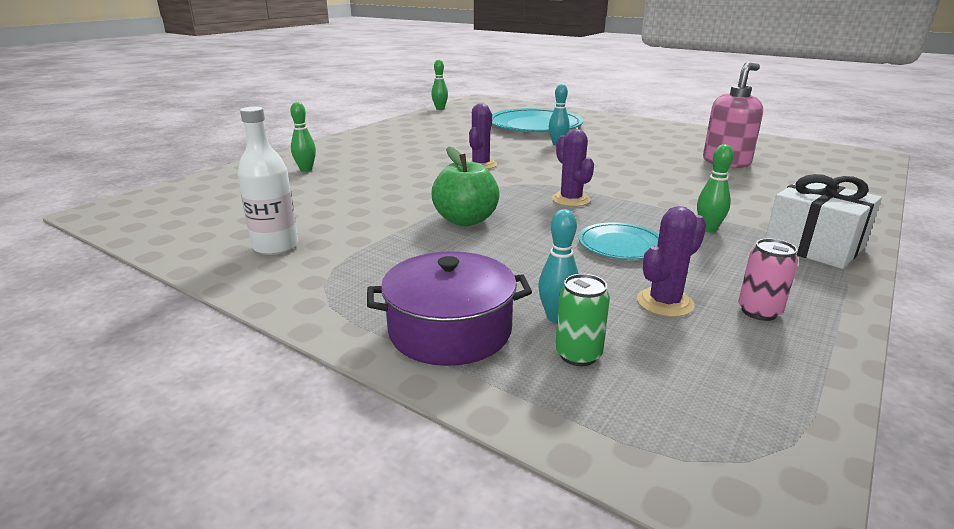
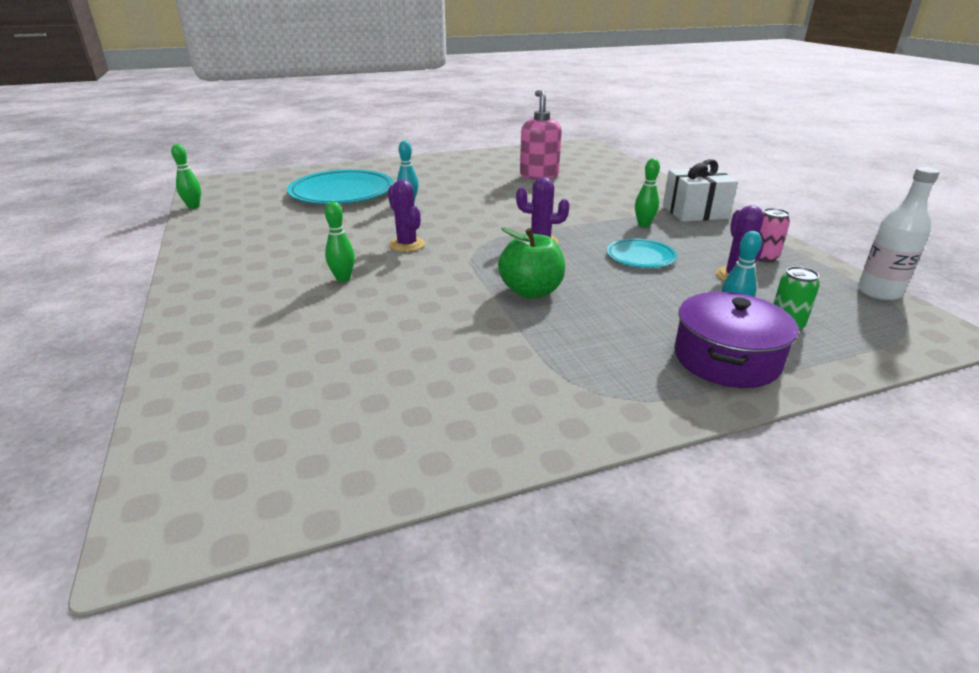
camera: 55 degrees left, 5 degrees up
(276, 246) = (481, 401): white bottle -> white bottle (879, 292)
(306, 170) = (262, 330): green bowling pin -> green bowling pin (343, 279)

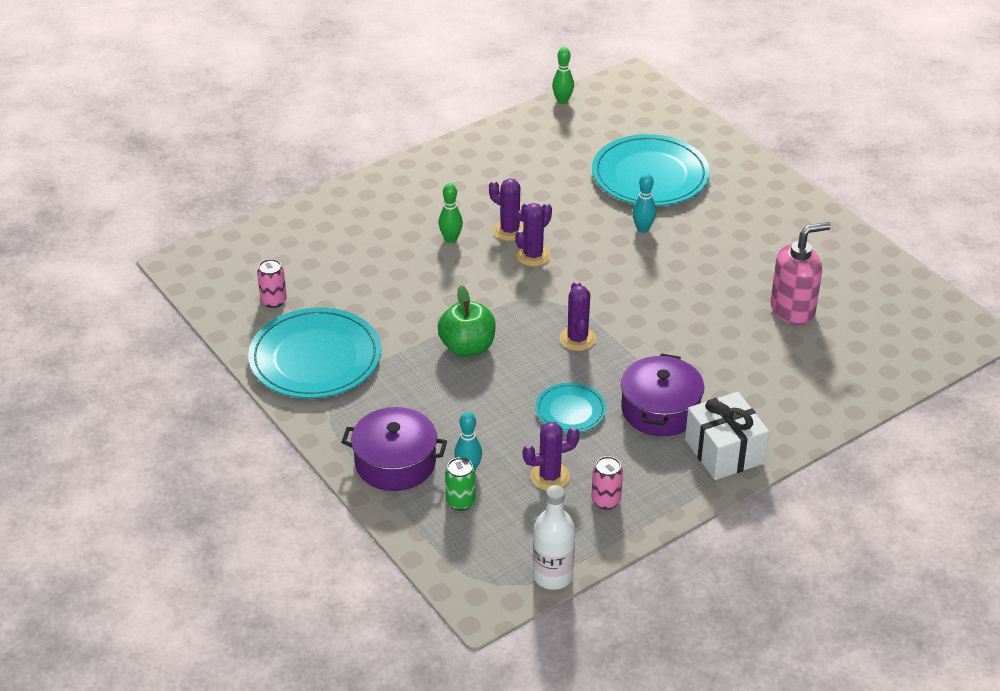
camera: 75 degrees right, 10 degrees up
(357, 422) = (273, 301): none -> pink can
(359, 250) = (510, 230): none -> purple cactus
(508, 397) = (315, 358): none -> turquoise plate
(643, 225) = (660, 410): green bowling pin -> purple pot

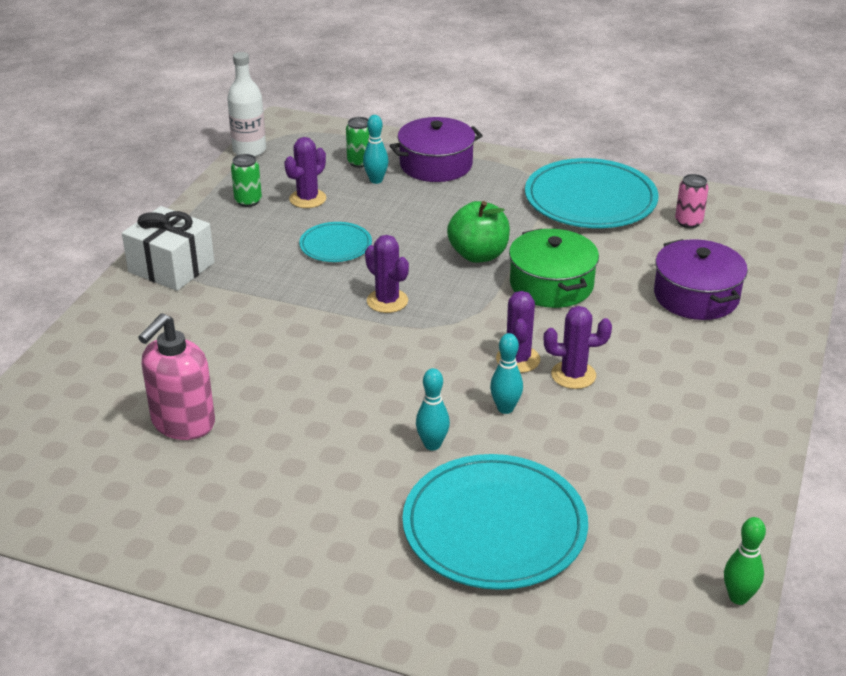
camera: 145 degrees right, 5 degrees down
(444, 297) = (551, 284): none -> green pot
(451, 239) = (619, 339): green bowling pin -> none
(576, 230) = (505, 408): none -> turquoise bowling pin
(606, 500) = (248, 201): pink can -> green can
(660, 410) = (255, 276): purple pot -> purple pot (696, 296)

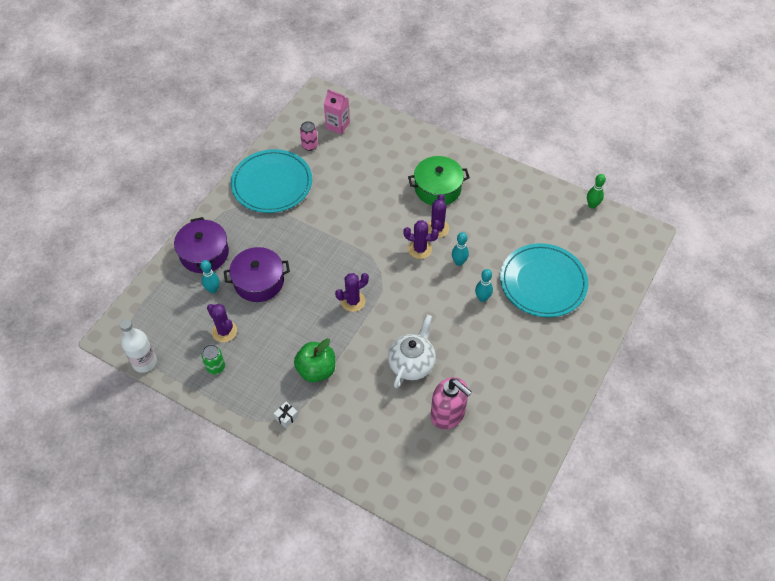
camera: 80 degrees left, 20 degrees up
(171, 267) = (286, 417): white gift -> white gift, size x0.41
(277, 374) = (411, 363): none -> white teapot
(335, 245) = (286, 321): turquoise plate -> none
(360, 162) = (186, 296): green can -> none
(478, 255) = (316, 249): green apple -> green apple (316, 370)
(551, 284) = (355, 221): green pot -> green pot (437, 188)
(696, 296) = (381, 161): purple pot -> purple pot (259, 281)
(751, 243) = (337, 125): none -> pink carton

